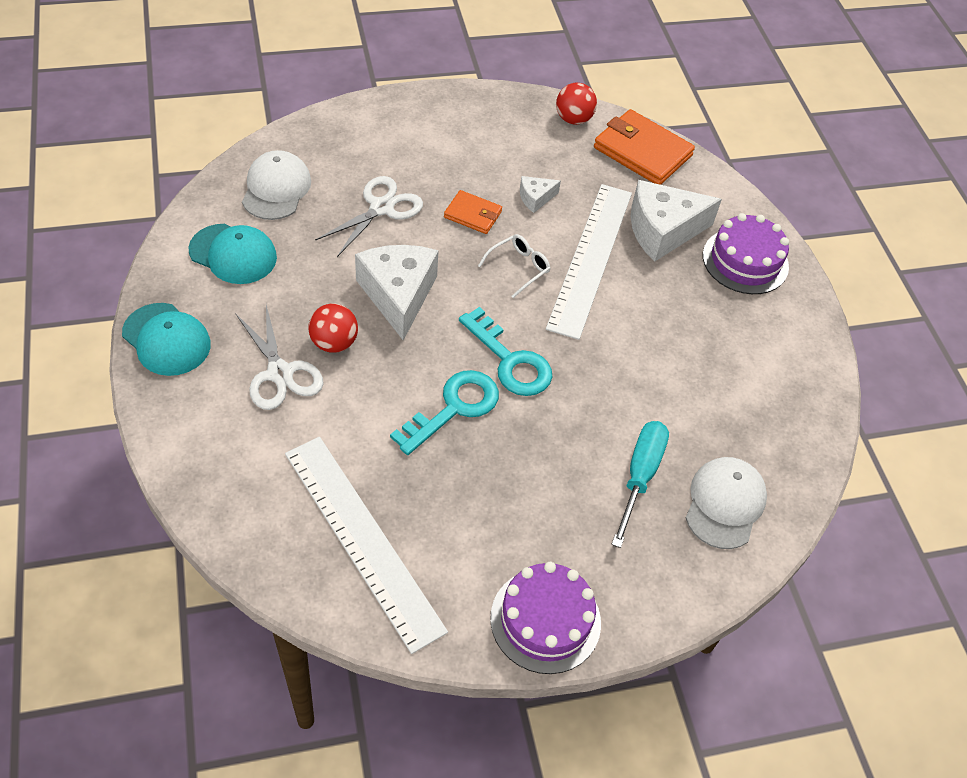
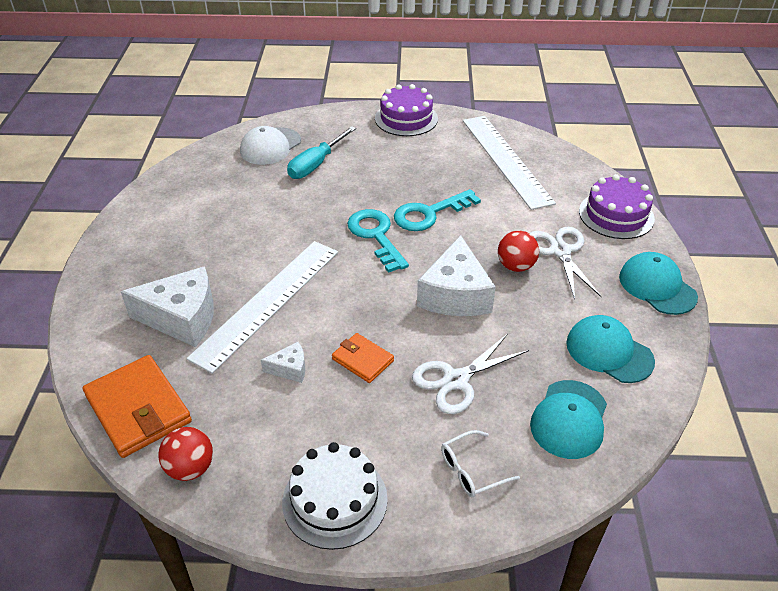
camera: 160 degrees left, 10 degrees down
(276, 189) = (569, 419): white cap -> turquoise cap
(456, 113) = (335, 500): none -> white cake
(518, 268) = (338, 303): white glasses -> white glasses (472, 470)
(745, 261) = (127, 281): purple cake -> purple cake (616, 215)

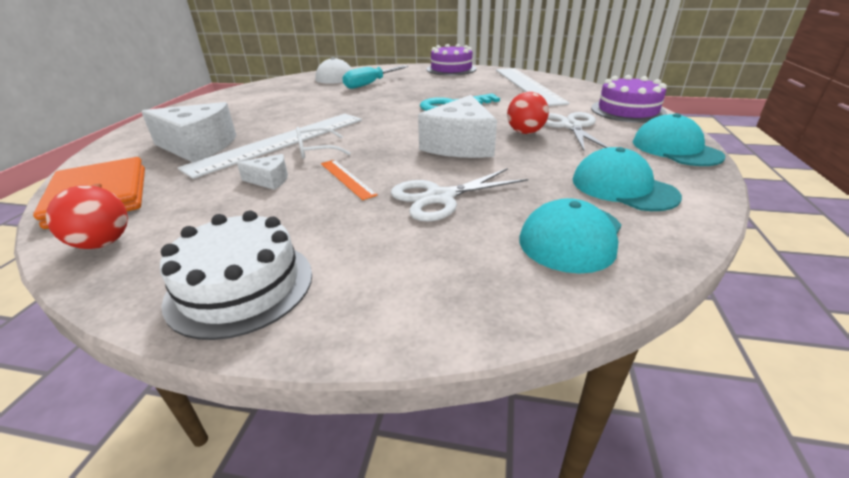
camera: 10 degrees right, 10 degrees down
(363, 360) = (347, 178): orange wallet -> orange ruler
(376, 236) = (400, 114): turquoise key -> none
(472, 470) = (431, 273): white glasses -> white glasses (316, 150)

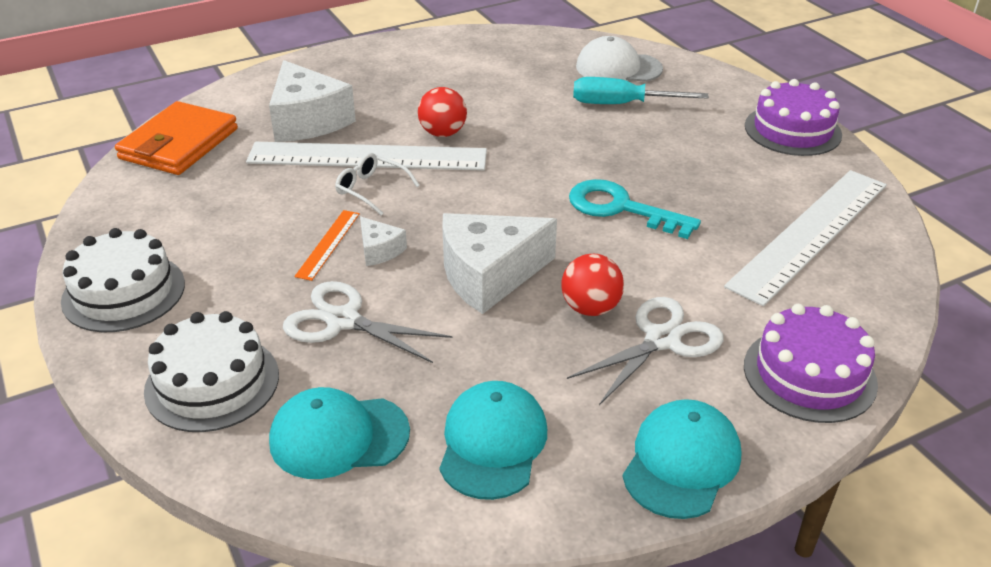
camera: 50 degrees right, 5 degrees up
(103, 243) = (124, 196): red ball -> red ball (443, 133)
(270, 180) = (283, 203): white cheese -> white cheese (379, 250)
(442, 274) = (212, 382): none -> white cake

